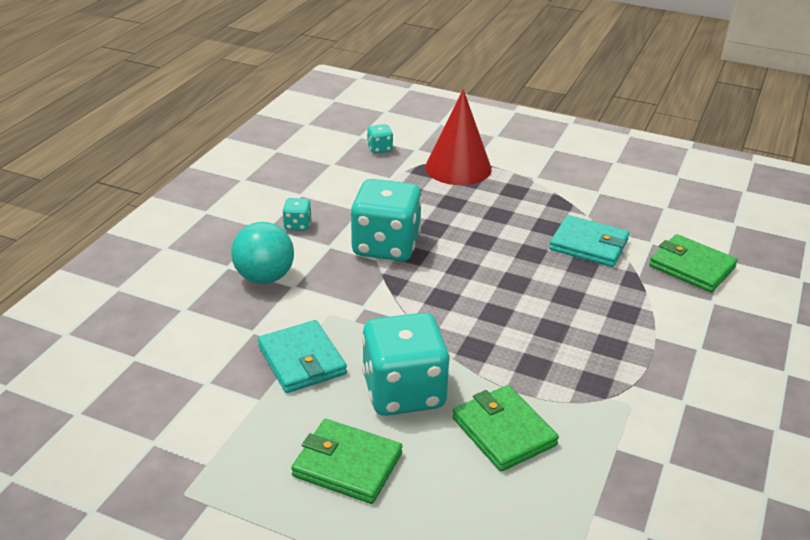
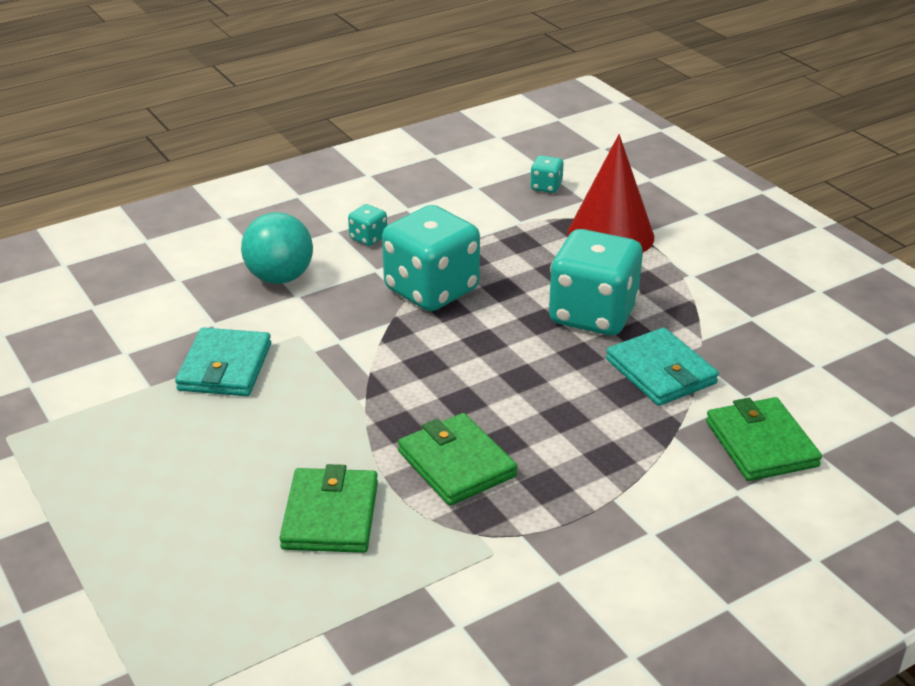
camera: 35 degrees right, 0 degrees up
(347, 465) = (156, 476): green wallet -> green wallet (456, 464)
(404, 392) = (281, 436): turquoise dice -> turquoise dice (593, 315)

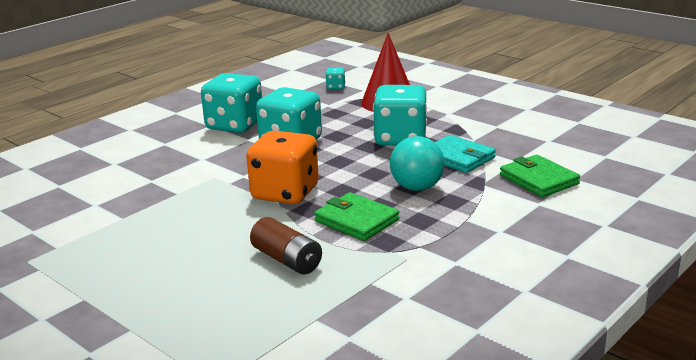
camera: 15 degrees left, 10 degrees down
(225, 367) = (171, 200): turquoise wallet -> none
(280, 277) = (185, 152): turquoise ball -> turquoise ball (417, 187)
(330, 515) = (287, 260): green wallet -> brown battery
(368, 238) = (234, 125): turquoise dice -> turquoise dice, size x2.34
(381, 388) = (285, 193): none -> orange dice

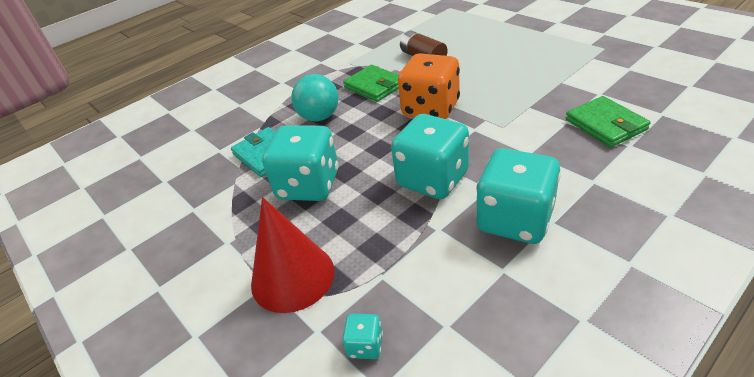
camera: 170 degrees left, 15 degrees up
(538, 180) = (219, 127): green wallet -> green wallet (605, 124)

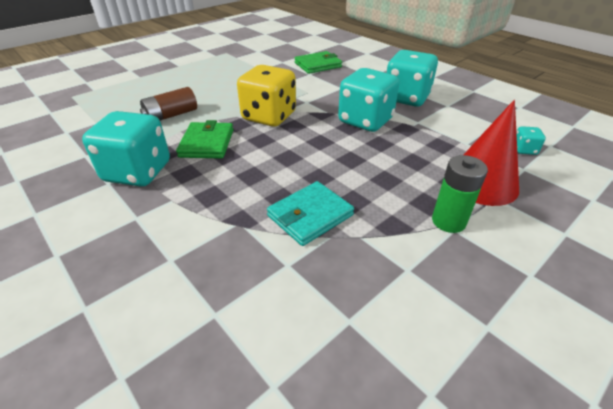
camera: 95 degrees left, 0 degrees up
(238, 239) = (448, 221): none -> green battery
(308, 185) = (368, 180): turquoise dice -> turquoise dice (138, 172)
(319, 117) = (249, 178): turquoise ball -> none
(374, 86) = (207, 143): green wallet -> green wallet turned 45 degrees counterclockwise
(430, 109) = (269, 116): orange dice -> yellow dice

